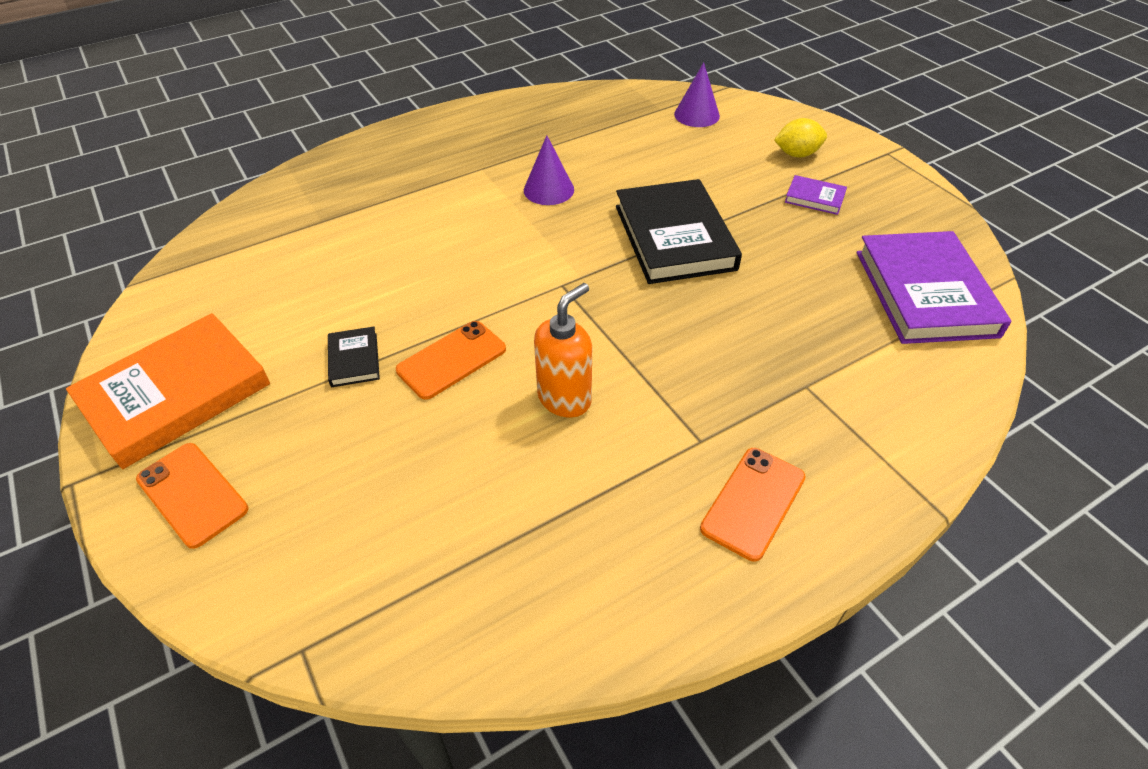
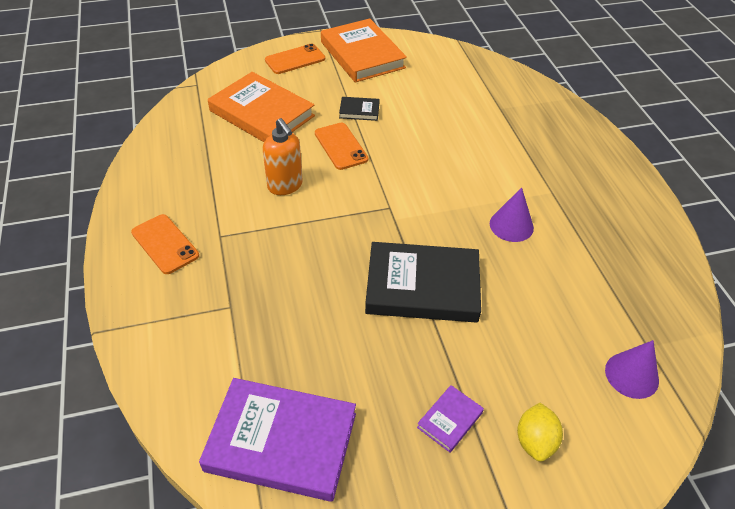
camera: 105 degrees right, 0 degrees up
(387, 489) = (262, 113): none -> orange book

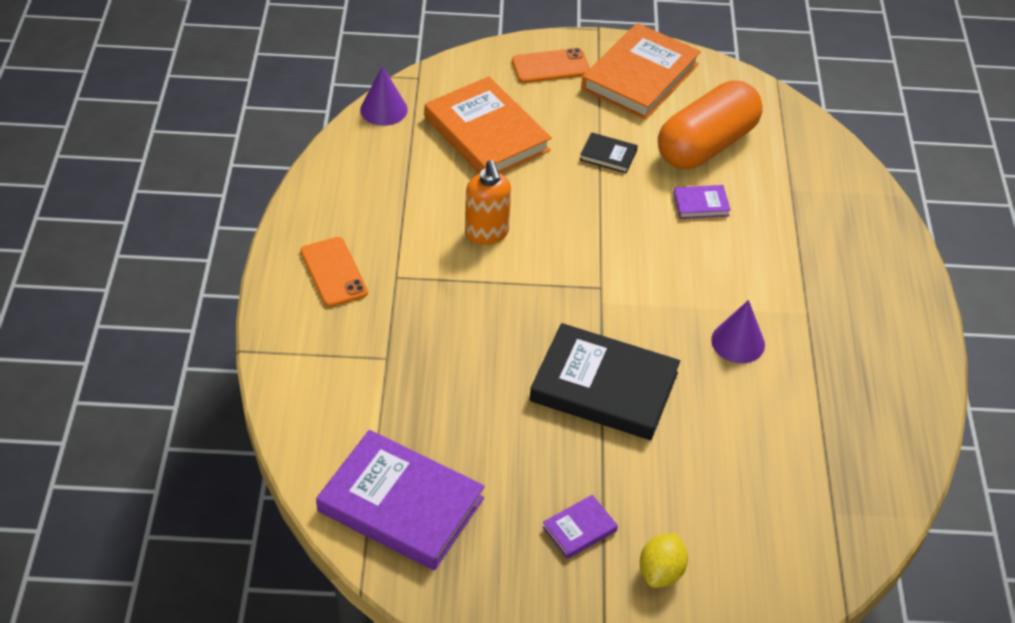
camera: 15 degrees right, 0 degrees up
(341, 146) = (569, 198): orange phone -> none
(362, 55) = (640, 77): orange book -> orange book turned 45 degrees clockwise
(427, 90) = (706, 145): none -> orange capsule
(440, 131) = (701, 204): none -> purple book
(631, 375) = (799, 537): purple cone -> purple cone (383, 109)

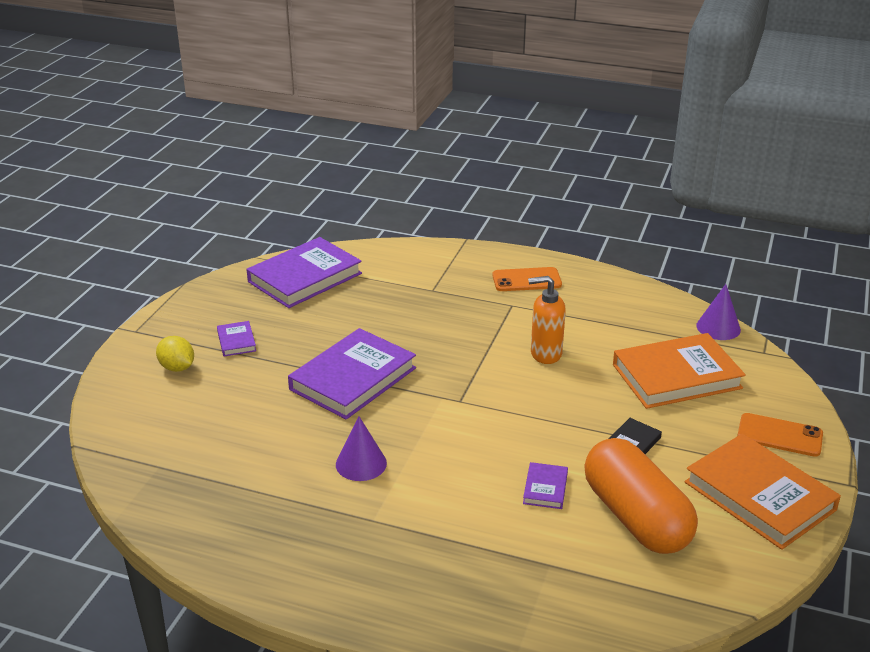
camera: 110 degrees right, 15 degrees down
(550, 66) = (779, 435): orange phone -> orange phone turned 75 degrees counterclockwise
(604, 387) = (353, 379): black book -> purple book

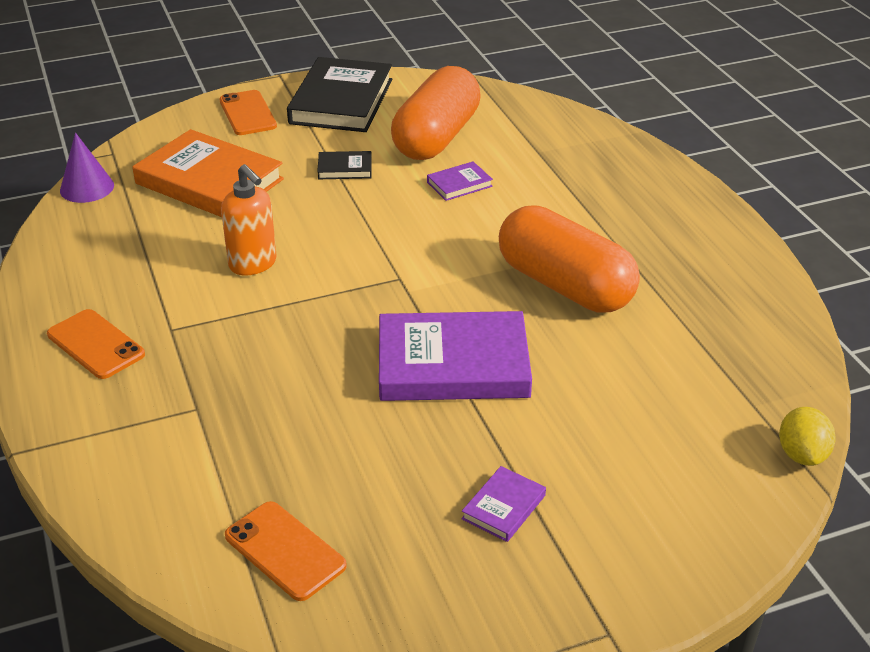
camera: 130 degrees left, 5 degrees up
(177, 368) = (616, 520): yellow lemon -> yellow lemon (802, 454)
(305, 278) = (285, 551): purple book -> orange phone
(361, 463) = (565, 286): purple cone -> orange capsule
(759, 496) = (341, 101): orange book -> black book

